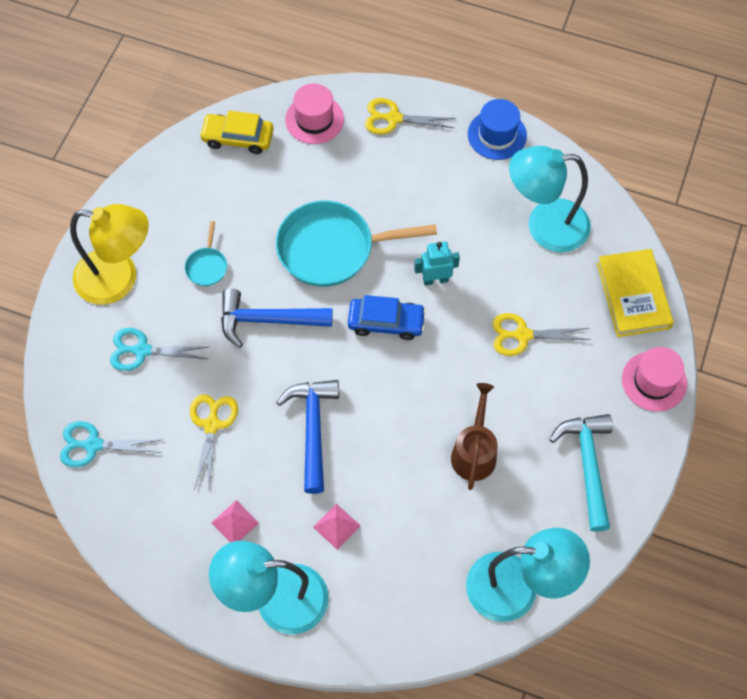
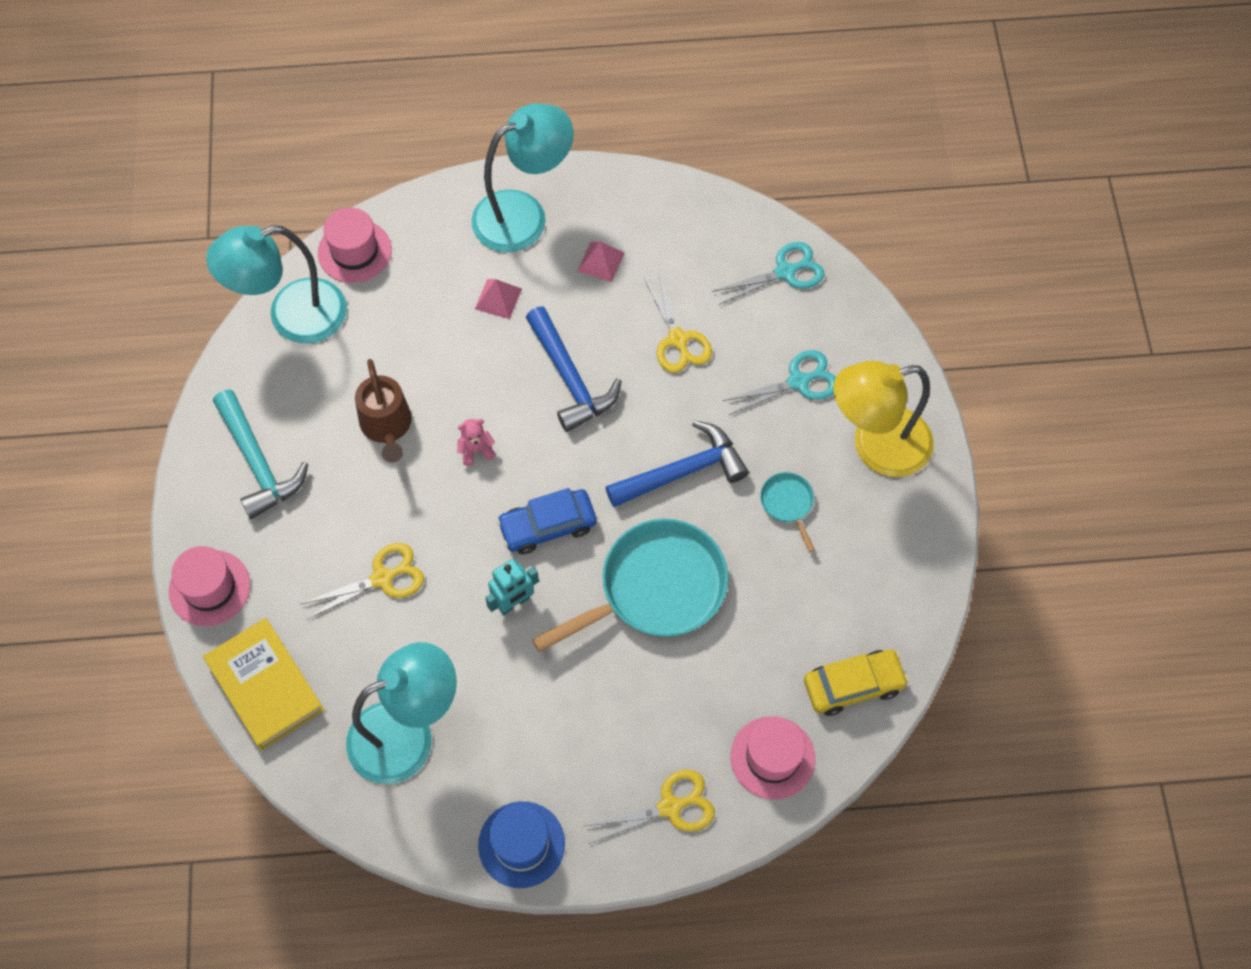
camera: 155 degrees right, 0 degrees up
(413, 402) = (476, 450): none -> pink teddy bear
(439, 630) = (354, 251): none -> pink hat

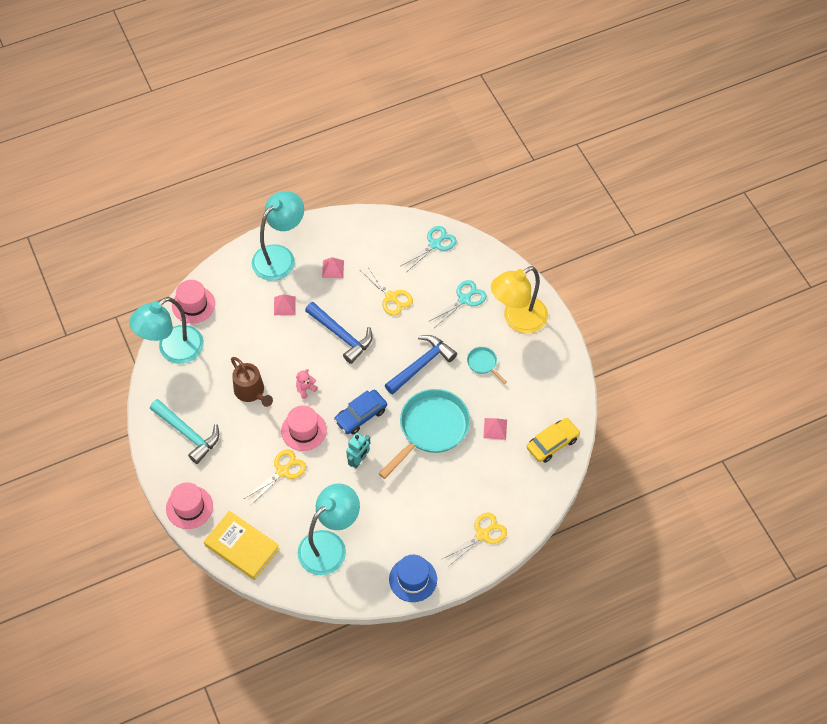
camera: 20 degrees left, 5 degrees down
(764, 625) = (495, 428): none -> pink pyramid
(772, 757) = (525, 492): pink hat -> pink hat (303, 430)

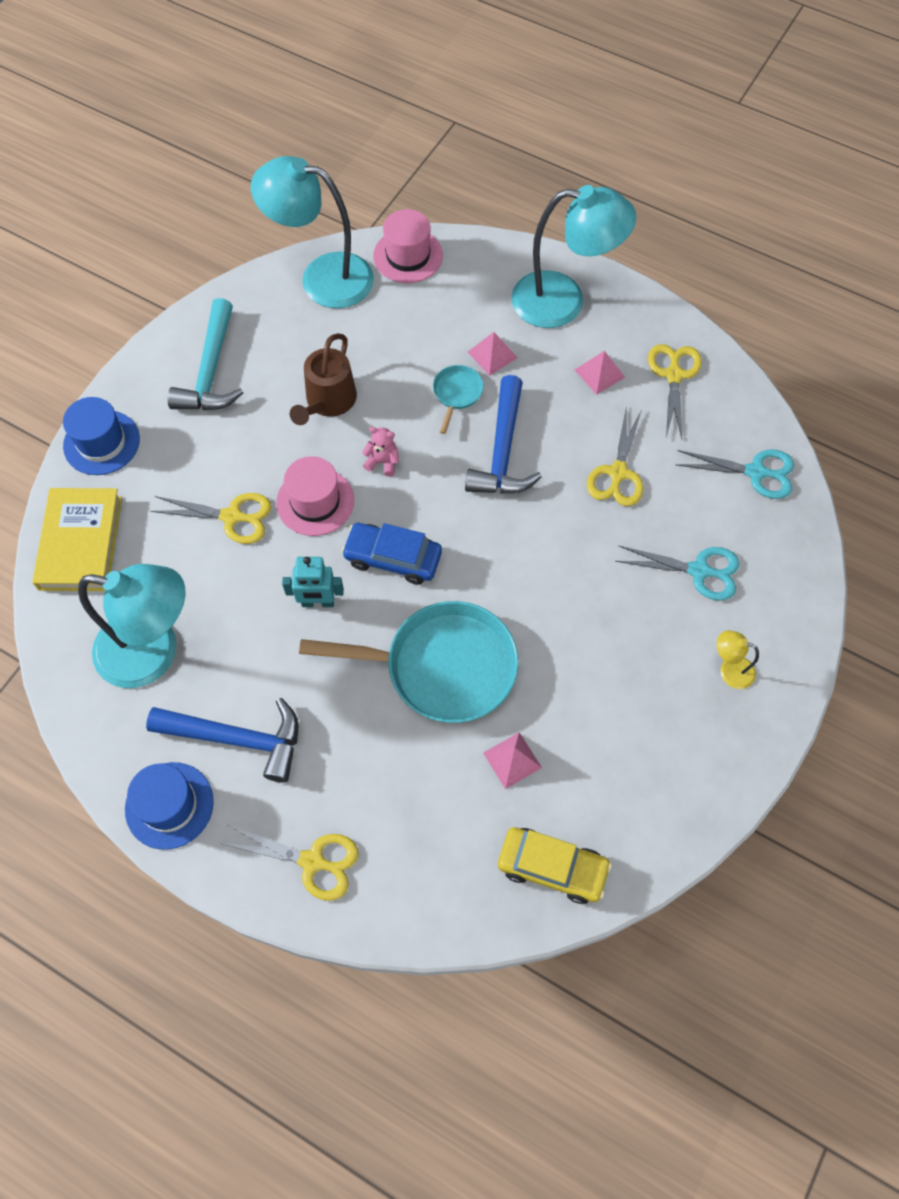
camera: 55 degrees right, 5 degrees up
(189, 507) = (101, 442): pink hat -> blue hat
(359, 240) = (674, 375): none -> yellow scissors
(421, 365) = (539, 584): blue hammer -> blue hammer (237, 739)
(483, 363) = (611, 669): turquoise pan -> turquoise pan (457, 394)
(517, 320) = (729, 670): yellow lamp -> yellow lamp, size x0.42

